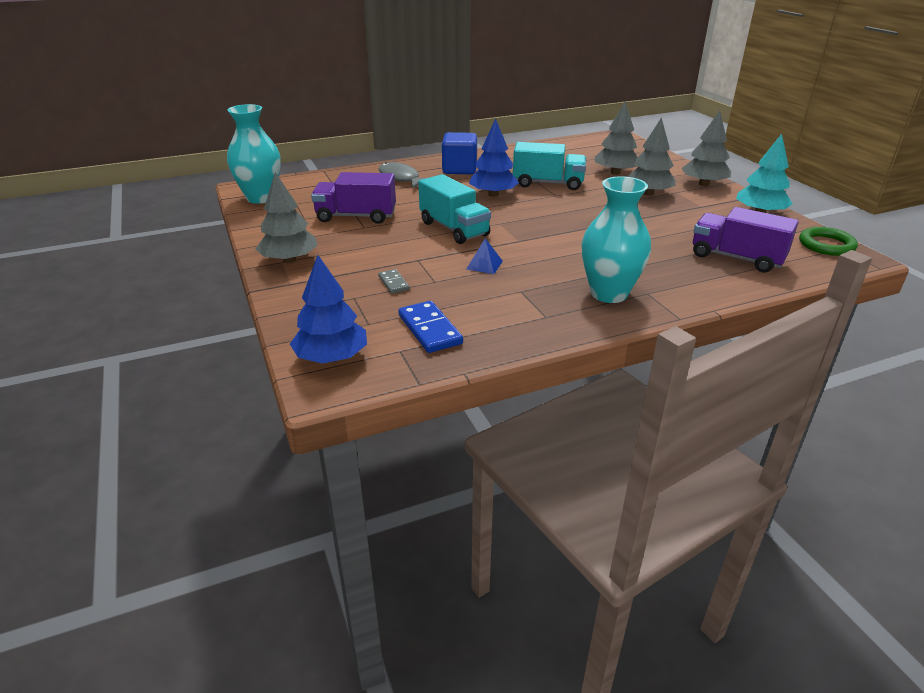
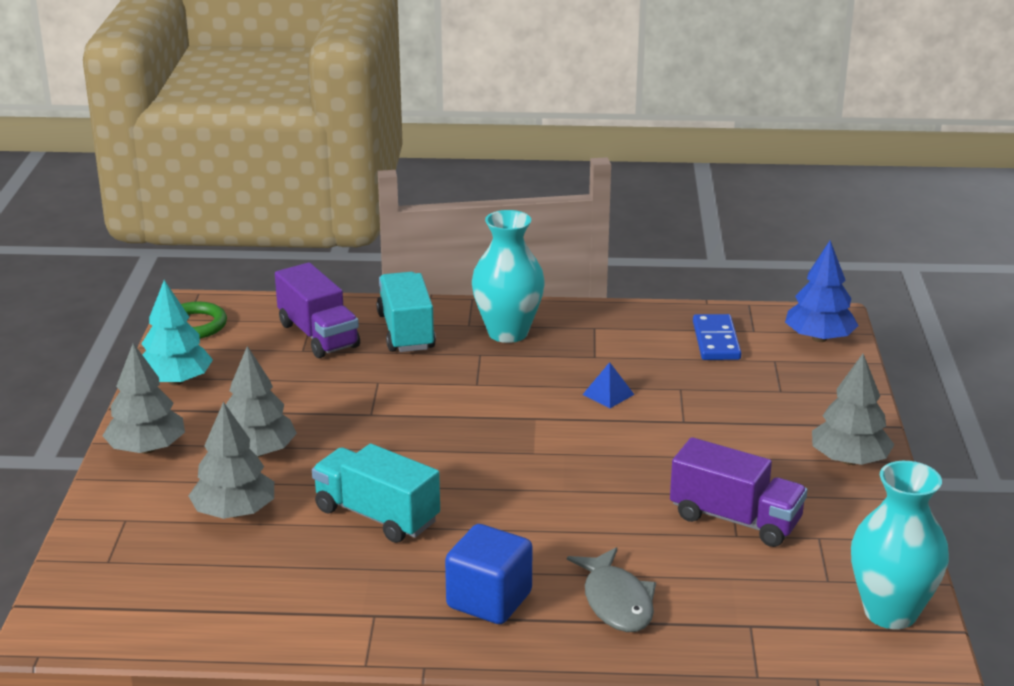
camera: 155 degrees left, 5 degrees down
(393, 283) = (728, 396): grey domino -> none
(454, 229) = (604, 458): turquoise truck -> turquoise truck (406, 332)
(493, 194) = (490, 513): blue tree -> none

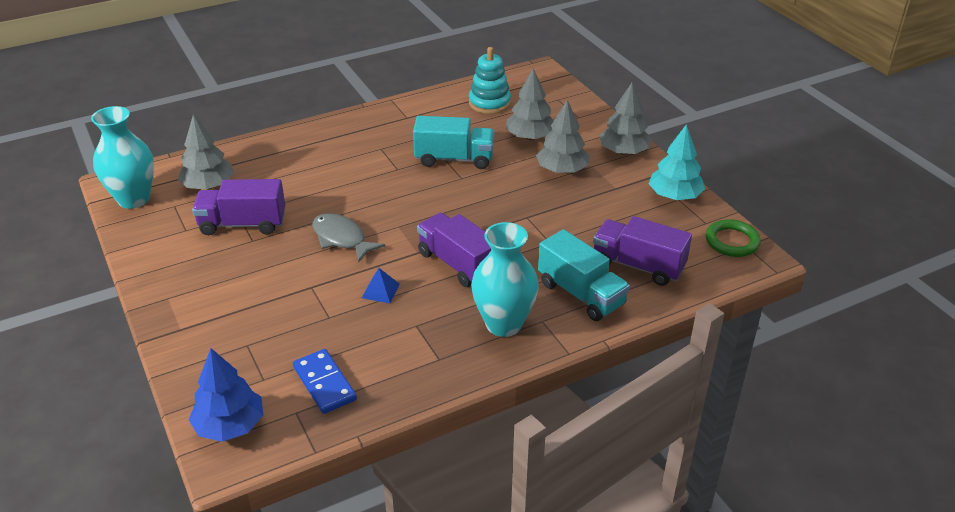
camera: 150 degrees right, 10 degrees up
(218, 593) = (489, 103): none -> turquoise stacking toy
(489, 600) = (356, 139): blue cube -> none
(501, 392) = (458, 264): none -> purple truck
(616, 601) = (290, 158): grey fish -> grey fish (341, 239)
(849, 460) = (175, 295): grey tree -> grey tree (208, 186)

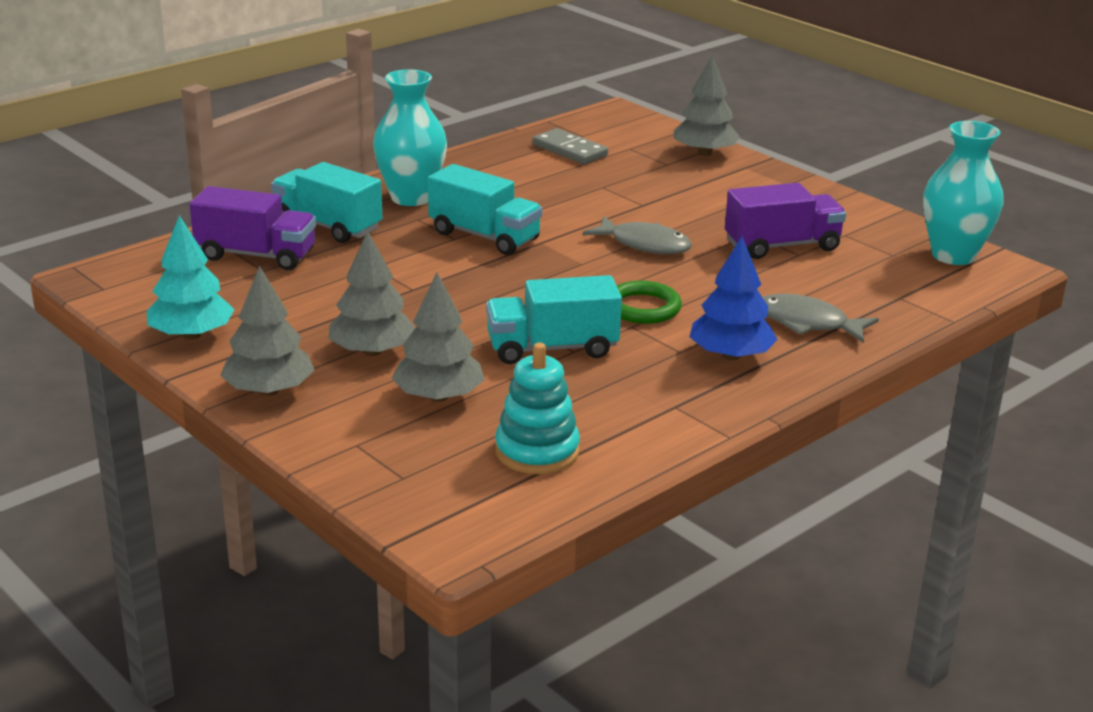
camera: 165 degrees right, 10 degrees down
(208, 186) = (878, 278): grey tree -> grey tree (704, 153)
(230, 425) = (632, 125): blue tree -> blue tree (731, 355)
(289, 157) = (808, 323): none -> grey fish
(325, 383) = (569, 150): blue domino -> grey domino
(380, 291) = (562, 208): blue pyramid -> none
(458, 264) = (484, 236): purple truck -> turquoise truck
(732, 241) = (121, 290): green ring -> green ring (643, 308)

